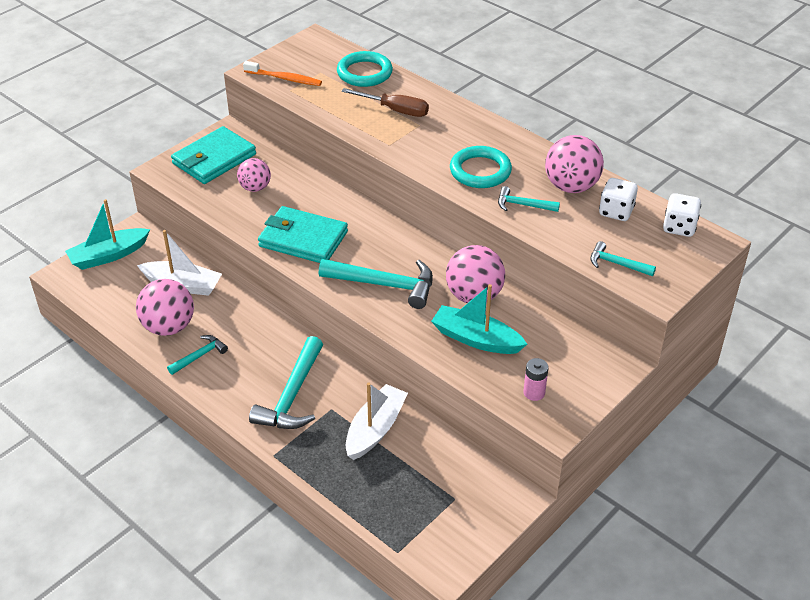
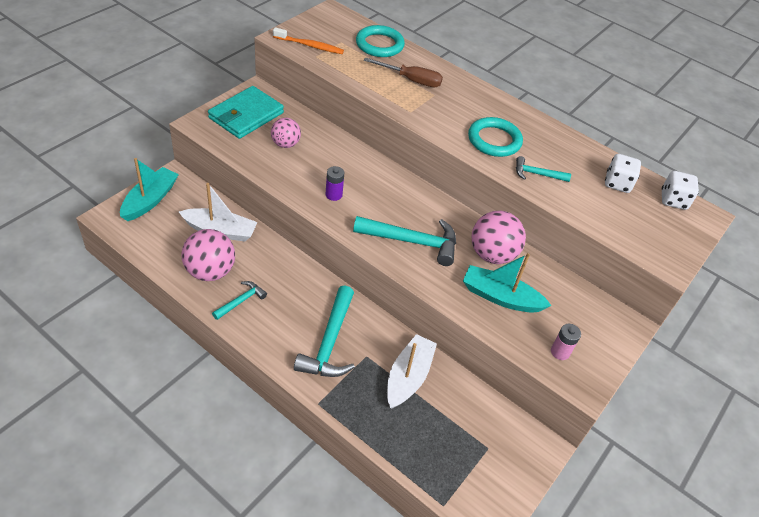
camera: 10 degrees left, 5 degrees up
(108, 255) = (150, 200): turquoise boat -> turquoise boat turned 150 degrees clockwise
(303, 239) = (333, 195): turquoise wallet -> purple battery
(571, 186) = (575, 158): pink ball -> none
(616, 264) = (628, 234): turquoise hammer -> none

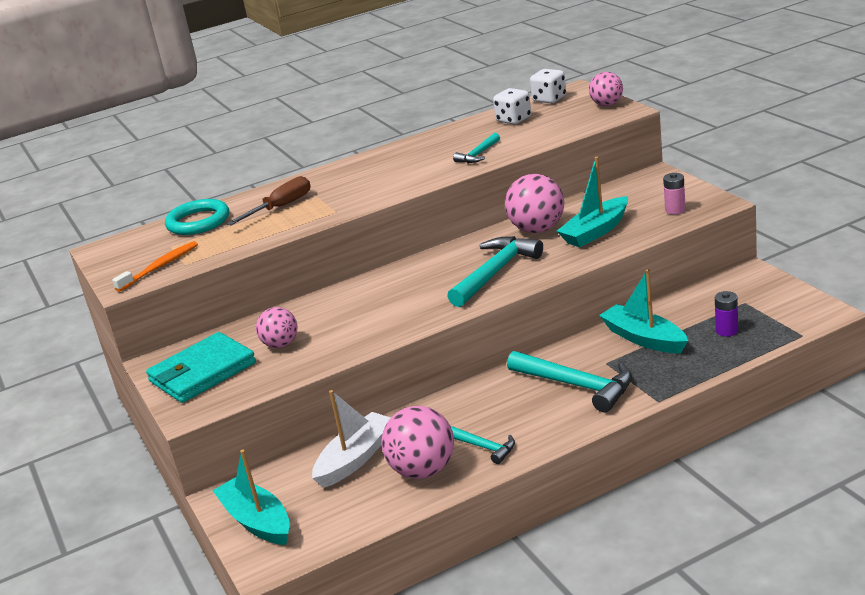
camera: 55 degrees left, 20 degrees down
(241, 301) = (485, 447): turquoise hammer -> turquoise hammer turned 150 degrees clockwise
(246, 115) = (202, 372): turquoise wallet -> turquoise wallet turned 75 degrees clockwise
(333, 195) = (393, 316): purple battery -> purple battery (727, 331)
(408, 377) = (644, 338): white boat -> turquoise boat
(494, 140) = (414, 170): turquoise ring -> none
(679, 246) = (607, 104): none -> pink ball

